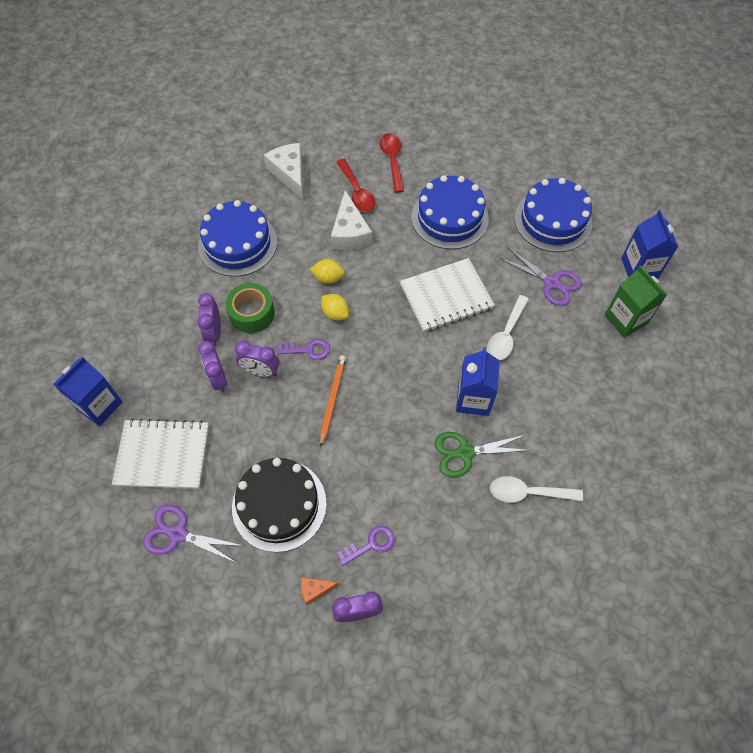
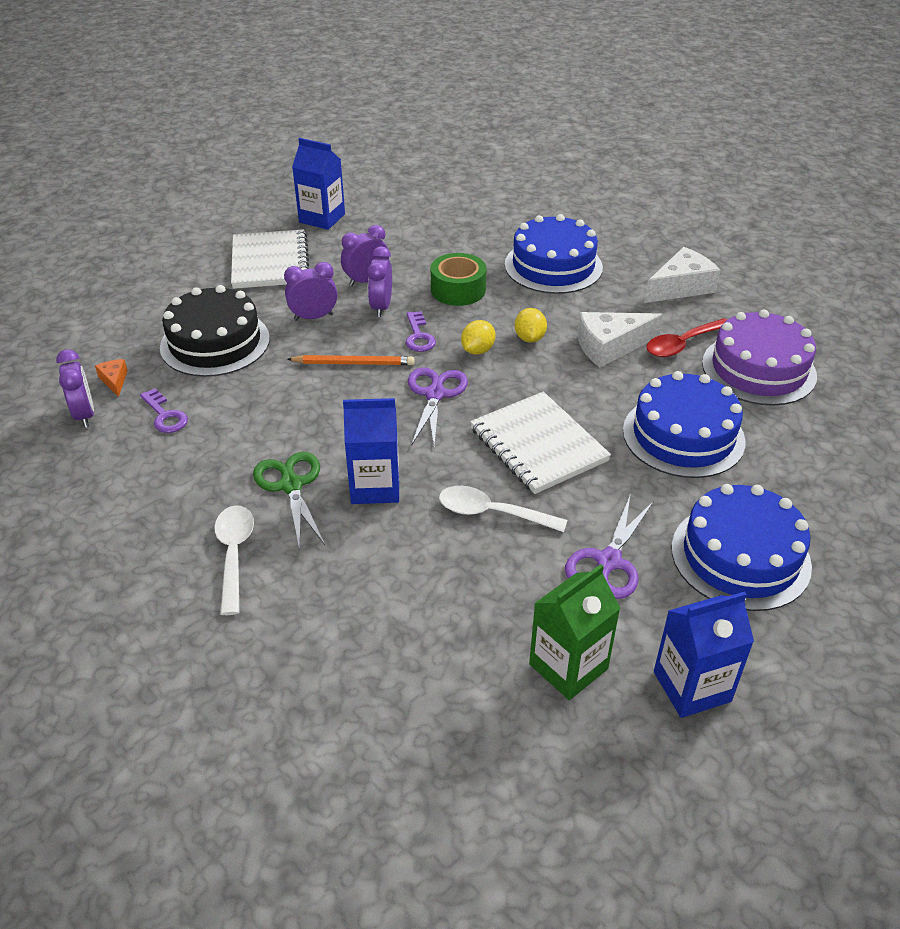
camera: 80 degrees right, 20 degrees down
(178, 534) = (183, 285): purple scissors -> purple scissors (435, 394)
(214, 332) = (425, 269): purple clock -> purple clock (313, 317)
(392, 160) = (758, 369): red spoon -> purple cake

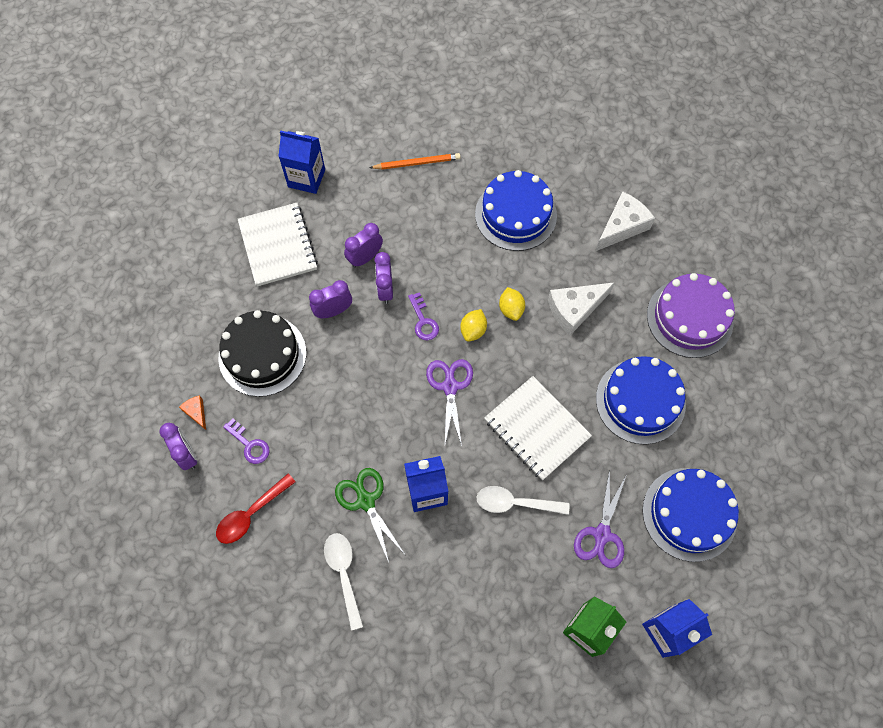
camera: 10 degrees left, 25 degrees up
(354, 363) = (379, 361): orange pencil -> orange pencil (417, 163)
(458, 290) = (443, 258): green tape -> none
(682, 344) = (630, 298): red spoon -> red spoon (251, 514)

